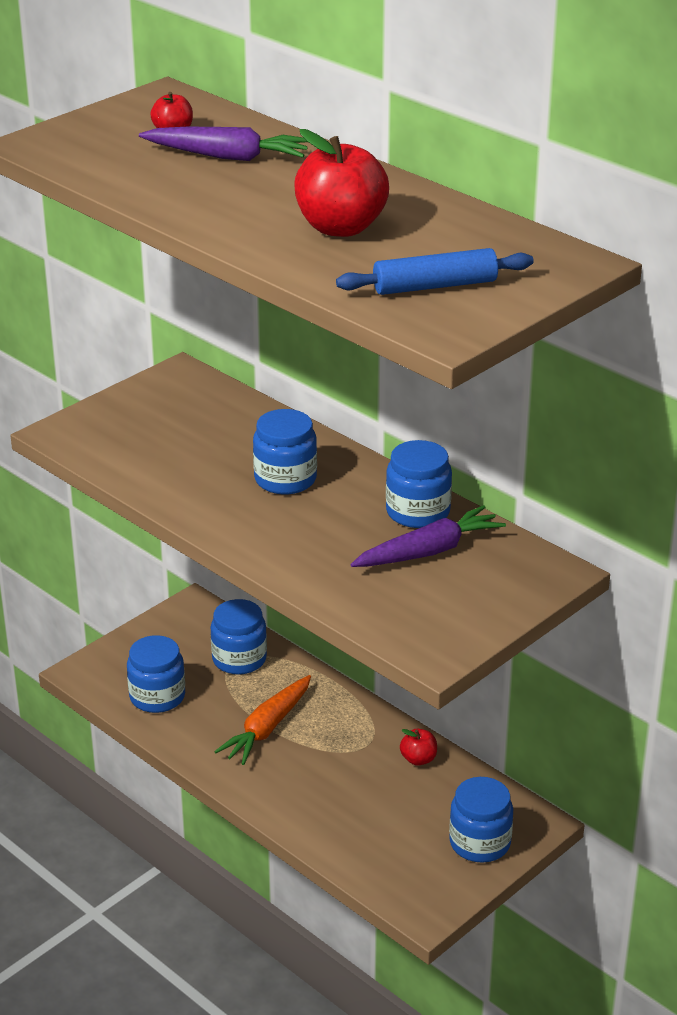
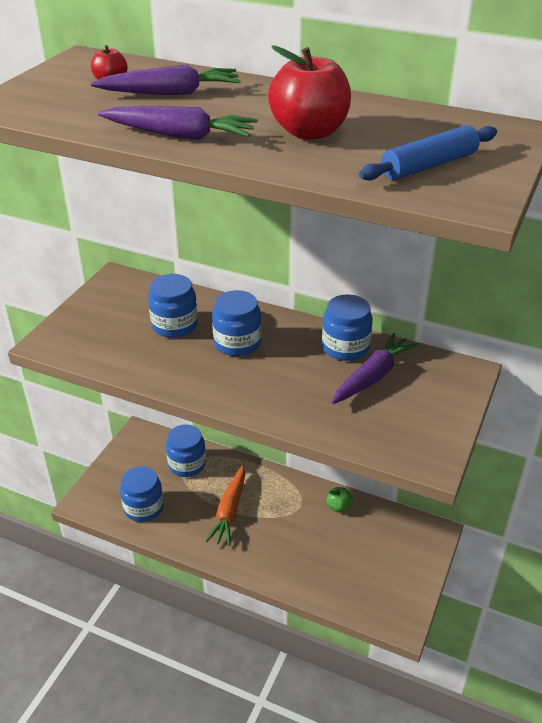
camera: 20 degrees left, 5 degrees up
(200, 209) = (180, 135): none -> purple carrot
(418, 759) = (338, 507): red apple -> green apple
(480, 843) = (408, 558): blue jar -> blue jar (174, 325)

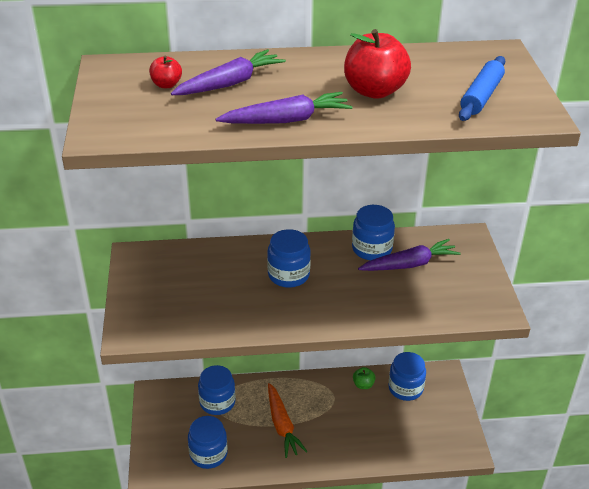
camera: 30 degrees left, 0 degrees up
(174, 325) = (225, 278): blue jar -> blue jar (405, 388)
(373, 376) = (409, 264): purple carrot -> purple carrot turned 60 degrees clockwise

